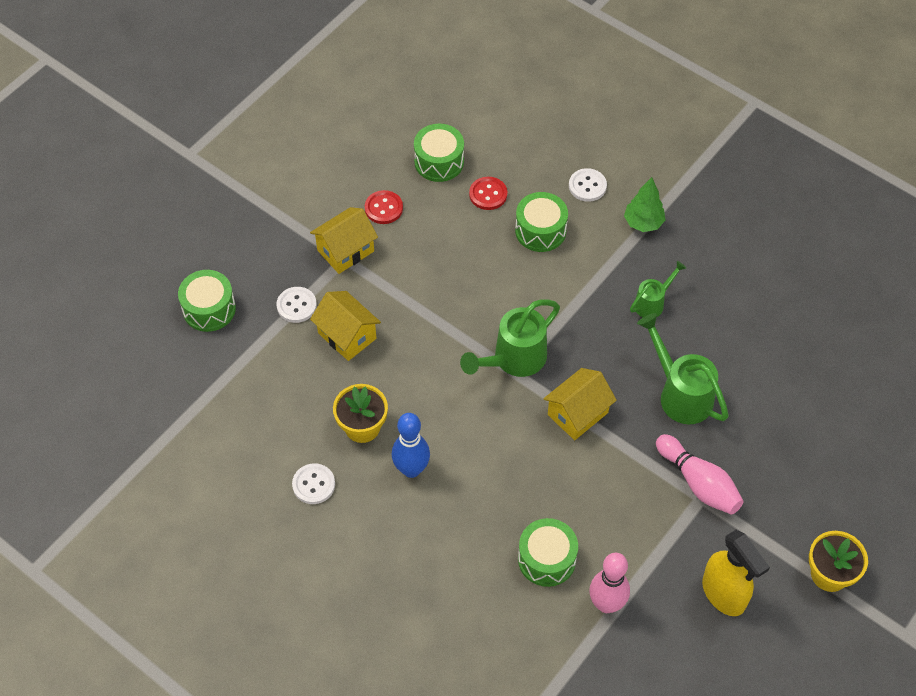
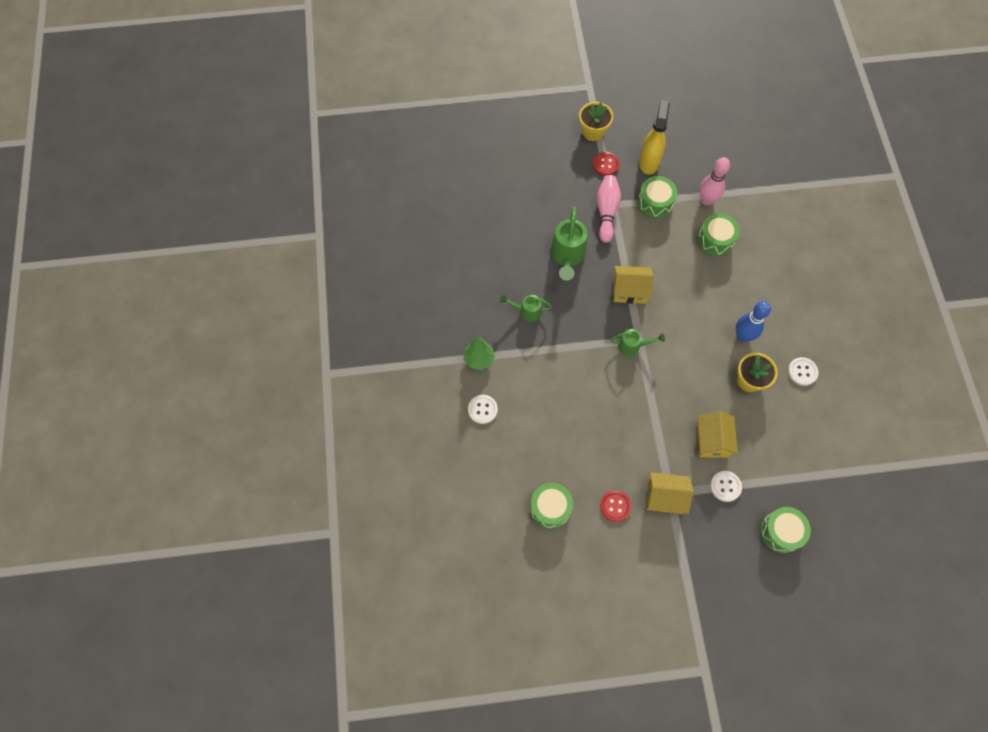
camera: 135 degrees left, 10 degrees up
(488, 194) = (544, 457): red button -> red button (605, 164)
(514, 359) = (632, 346): green watering can -> green watering can, size x0.58
(540, 230) = (539, 406): green drum -> green drum (655, 203)

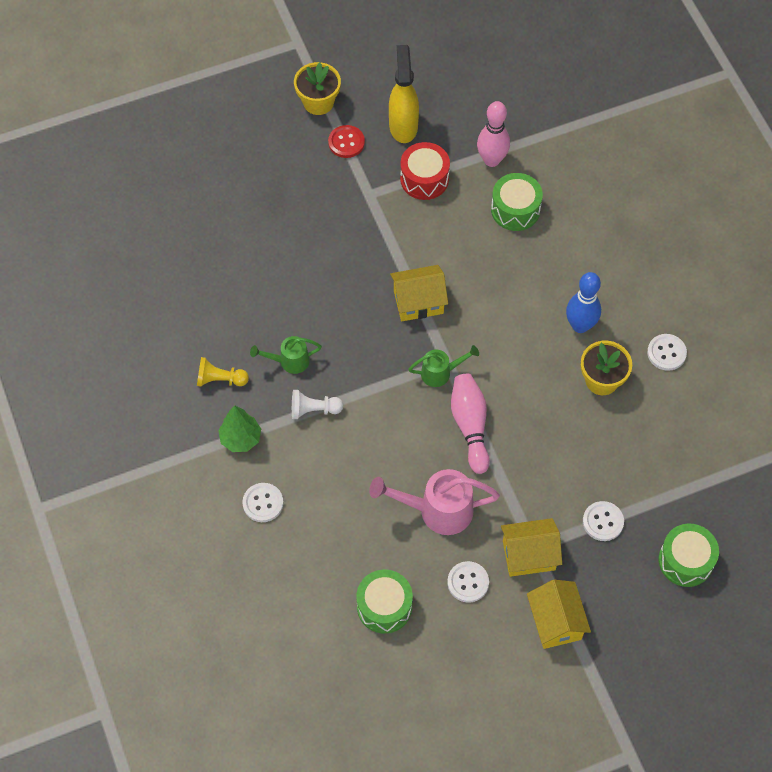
camera: 15 degrees left, 5 degrees down
(475, 313) = (220, 379): none -> yellow pawn
(535, 351) = (314, 410): none -> white pawn
(567, 256) = (325, 275): green watering can -> none
(606, 212) = (363, 205): pink bowling pin -> pink bowling pin (470, 426)
(606, 447) = (438, 510): none -> pink watering can
(615, 506) = (468, 582): red button -> white button
(655, 203) = (424, 179): green drum -> red drum
(712, 440) = (572, 468): yellow house -> yellow house (555, 622)

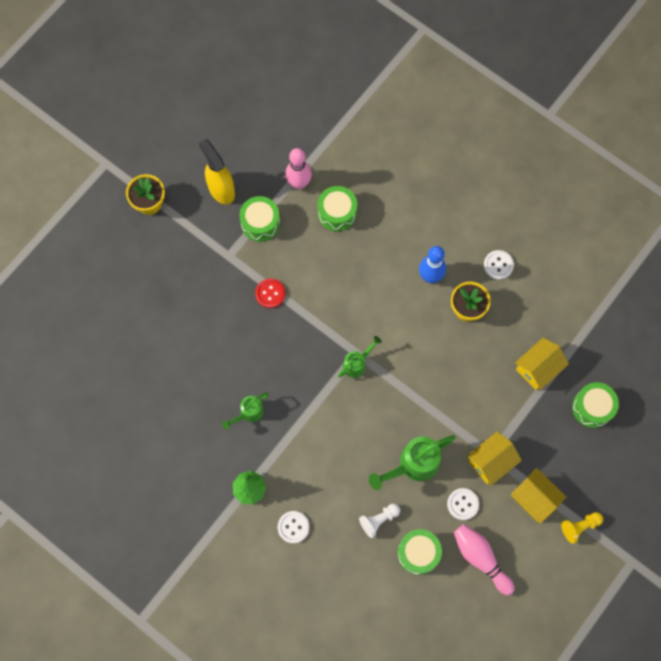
camera: 30 degrees left, 10 degrees up
(220, 379) = (208, 454): yellow pawn -> yellow pawn (579, 527)
(314, 410) = (287, 439): white pawn -> white pawn (379, 520)
(346, 142) = (188, 224): red button -> red button (270, 293)
(418, 302) = (311, 319): yellow house -> yellow house (538, 368)
(424, 179) = (260, 223): red drum -> green drum
(438, 510) = (413, 464): pink watering can -> green watering can
(470, 426) = (399, 391): pink bowling pin -> pink bowling pin (480, 558)
(603, 522) = (525, 410): white button -> none

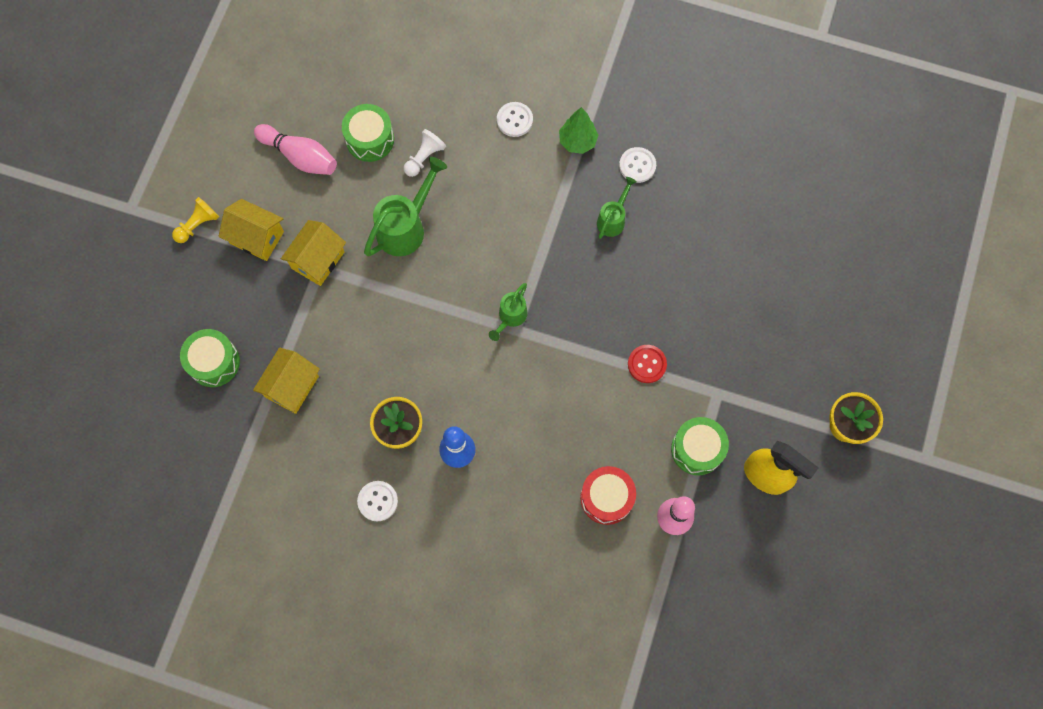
camera: 160 degrees right, 0 degrees up
(337, 213) = (606, 498): green drum -> red drum
(462, 504) = (336, 204): white button -> white button (637, 165)

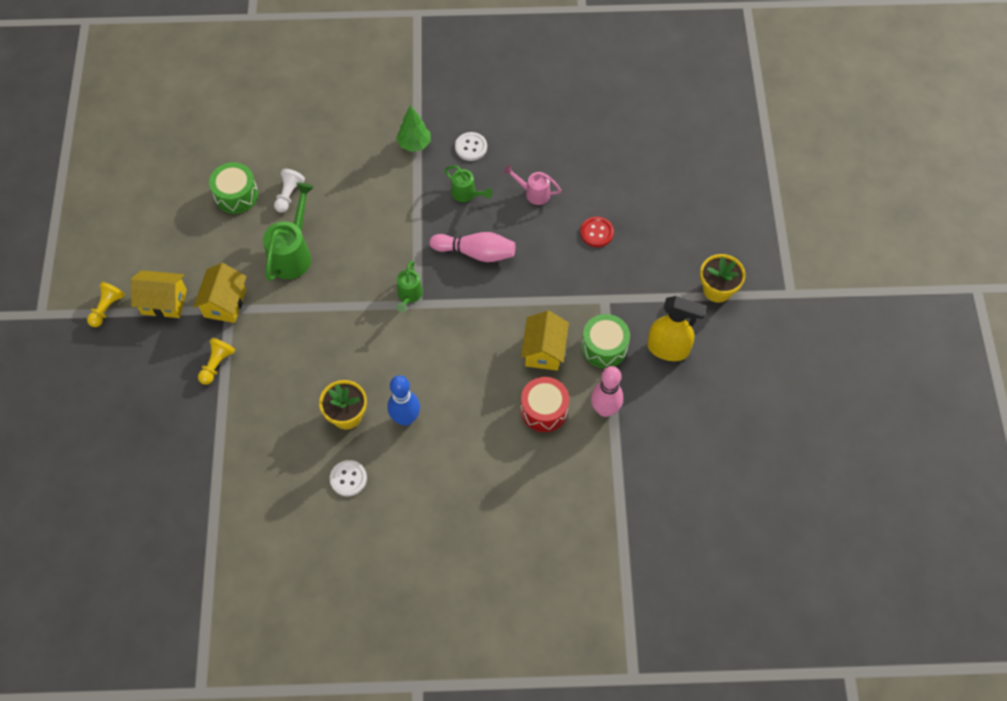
camera: 20 degrees left, 10 degrees down
(214, 362) = (161, 414): green drum -> none
(287, 326) = (217, 364): none -> yellow pawn
(291, 386) = (238, 411): yellow house -> yellow house (544, 350)
(300, 156) = (179, 226): pink bowling pin -> pink bowling pin (476, 252)
(514, 120) = (355, 143): white button -> none
(613, 219) = (466, 194): green watering can -> green watering can turned 120 degrees clockwise
(647, 364) = (537, 295): red button -> red button (596, 232)
(686, 243) = (534, 193): none -> pink watering can

